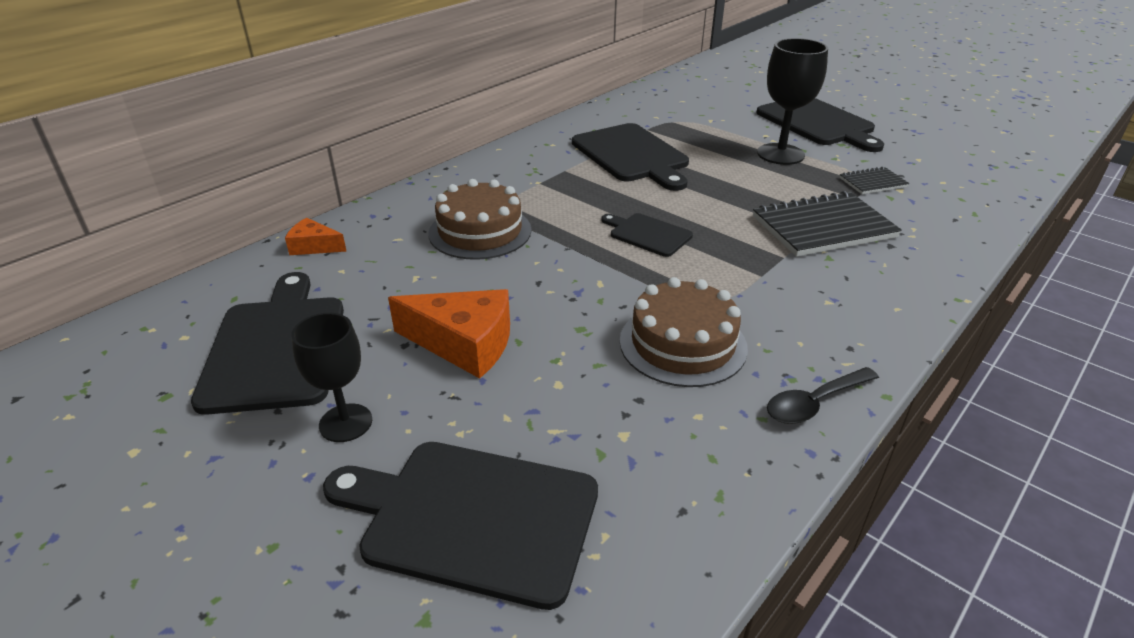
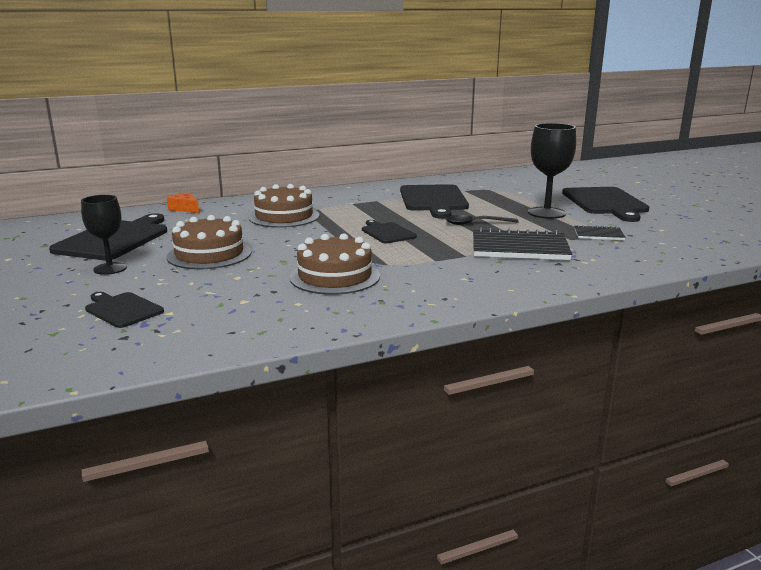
camera: 25 degrees right, 15 degrees down
(464, 344) = (209, 254): orange cheese -> brown cake
(473, 517) = (122, 309): black cutting board -> black cutting board, size x0.54
(814, 403) = (379, 313): black spoon -> black spoon (475, 223)

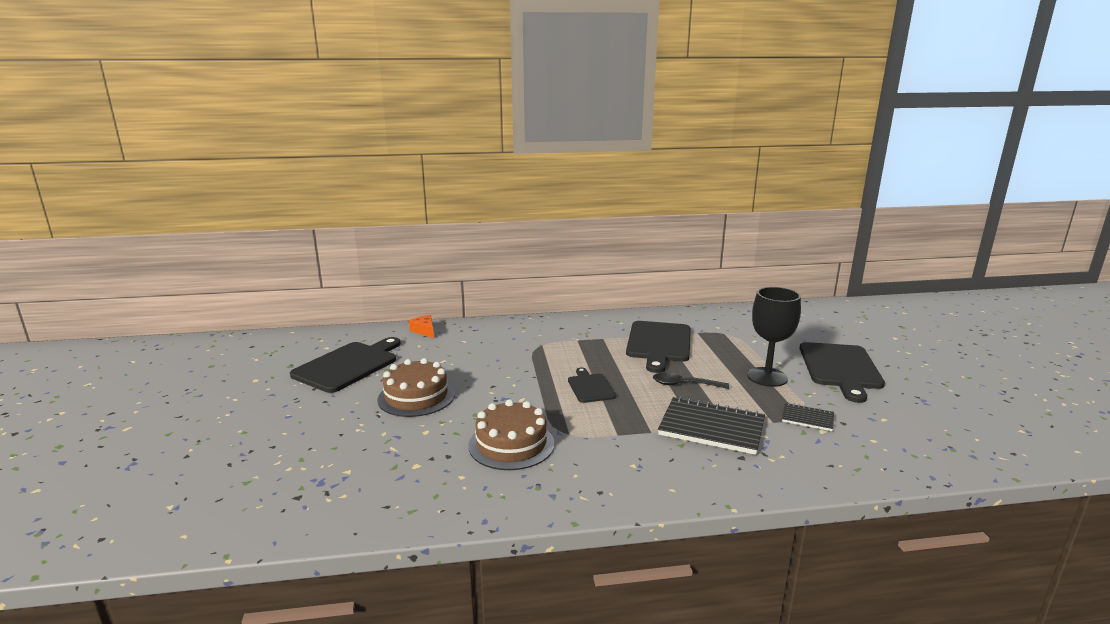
camera: 15 degrees right, 0 degrees up
(110, 268) = (327, 404): black goblet -> none
(122, 309) = (312, 460): black cutting board -> none
(284, 217) = (505, 352): brown cake -> none

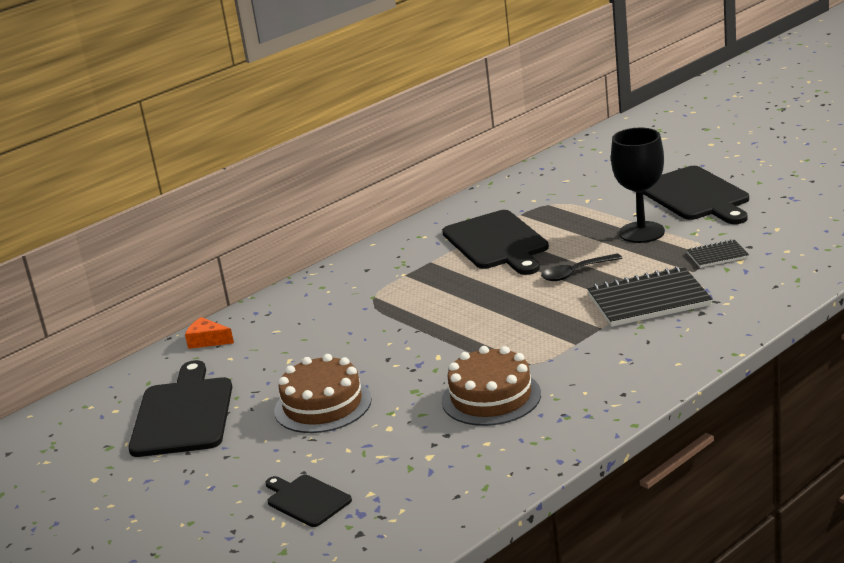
camera: 30 degrees left, 5 degrees up
(590, 387) = (489, 315): black cutting board -> black cutting board (306, 500)

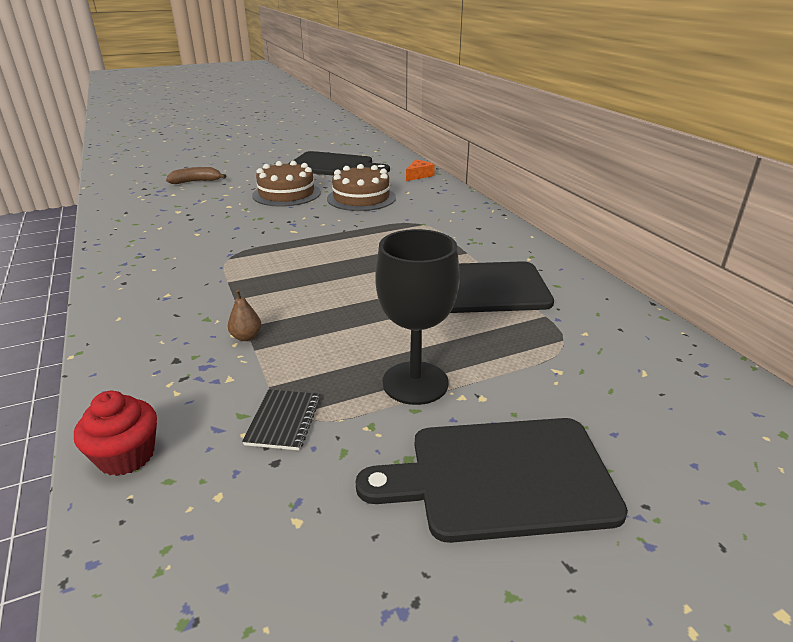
camera: 105 degrees right, 5 degrees up
(306, 500) = (196, 181): black cutting board -> brown banana
(491, 397) = (208, 237): brown cake -> brown cake (361, 198)
(576, 273) = (359, 313): black spoon -> none
(648, 300) = (246, 337): black notebook -> brown pear
(794, 285) = (126, 456): none -> red cupcake

